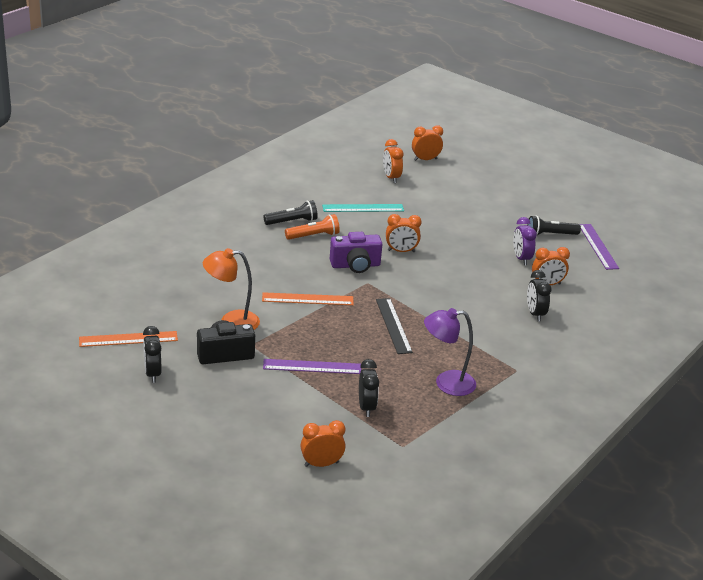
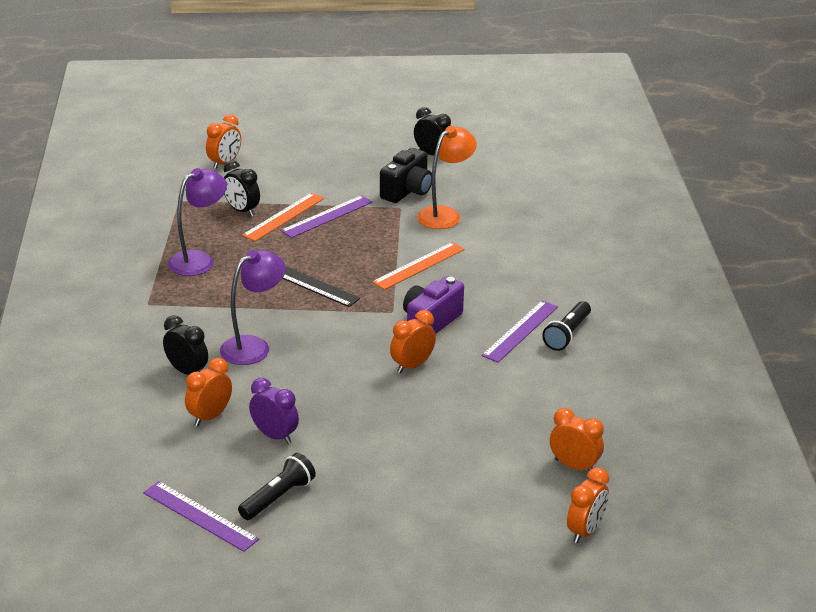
camera: 140 degrees right, 0 degrees up
(128, 339) = (493, 165): orange ruler -> orange ruler (283, 216)
(313, 236) = (520, 331): orange flashlight -> purple ruler
(363, 208) = (531, 397): turquoise ruler -> none
(478, 307) = (253, 346): none -> purple lamp

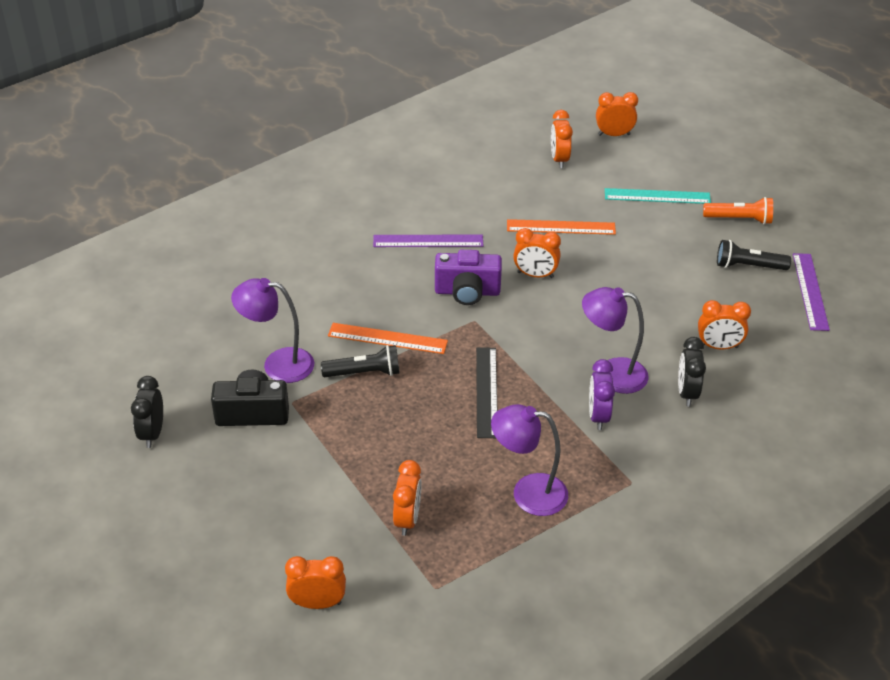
camera: 125 degrees left, 10 degrees up
(242, 211) = (407, 519): black clock -> orange clock
(274, 436) = (695, 301): purple clock -> purple clock (598, 416)
(283, 216) = (388, 478): orange ruler -> orange ruler (561, 227)
(327, 216) = (357, 445): purple ruler -> none
(348, 536) = (739, 219): none -> orange flashlight
(445, 214) = (278, 364): orange lamp -> purple lamp
(445, 500) = (657, 196): none -> turquoise ruler
(567, 334) = (407, 217): black flashlight -> black flashlight (364, 373)

